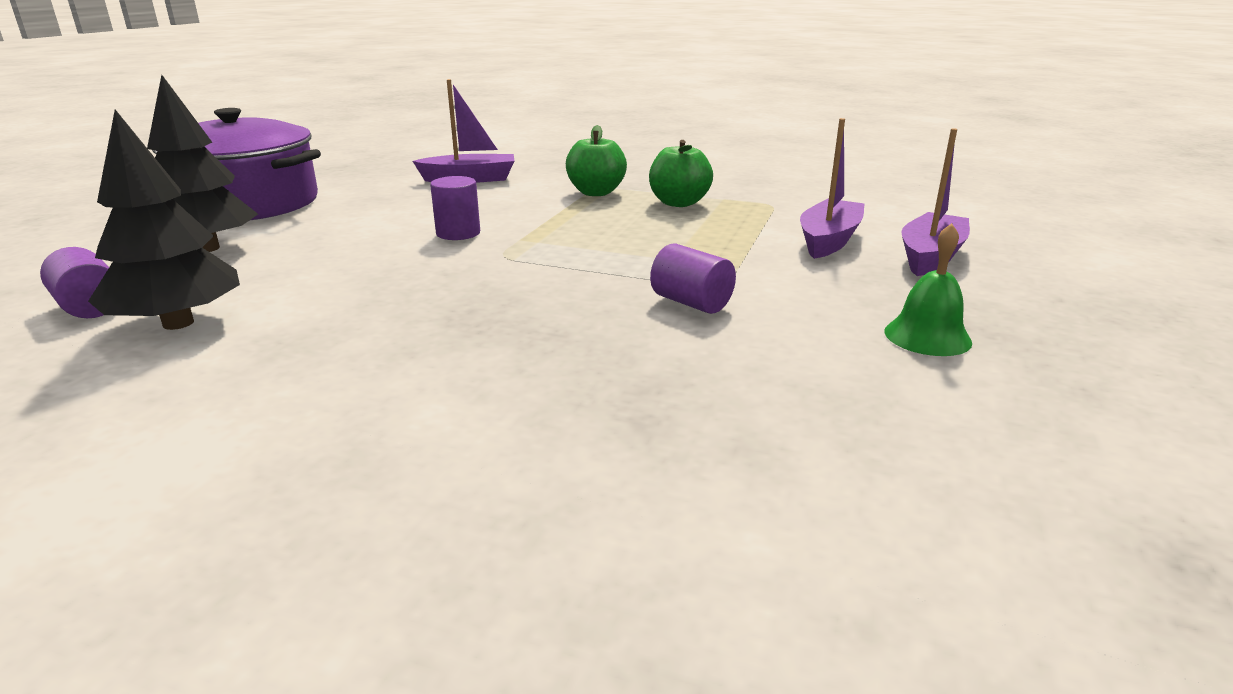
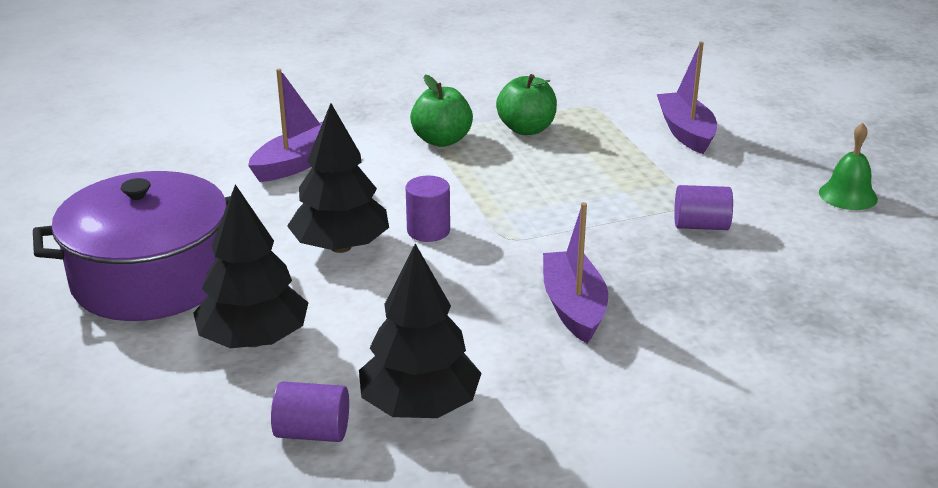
camera: 40 degrees left, 5 degrees up
(382, 223) = (340, 247): none -> black tree
(930, 257) = (761, 125): purple boat -> purple boat (573, 307)

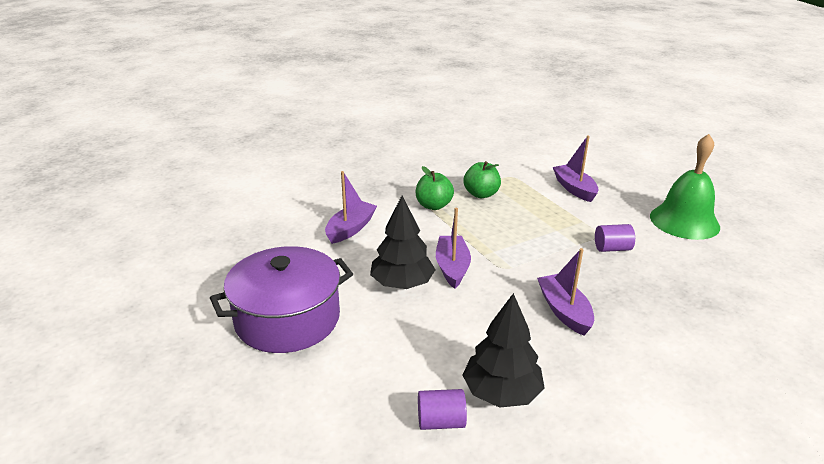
camera: 10 degrees left, 0 degrees up
(254, 339) = (374, 357): black tree -> none
(428, 231) = (452, 267): purple cylinder -> purple boat
(848, 195) = (684, 221): green bell -> green bell, size x1.97

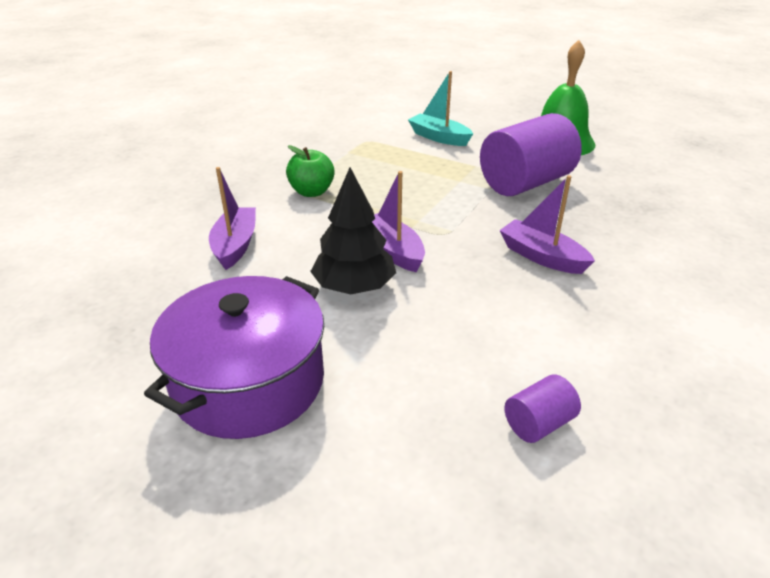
camera: 30 degrees left, 5 degrees up
(481, 194) = (352, 166): green apple -> none
(501, 393) = (566, 363): black tree -> none
(574, 189) = (439, 137): purple boat -> turquoise boat
(612, 248) = (525, 183): purple cylinder -> purple cylinder, size x2.22

